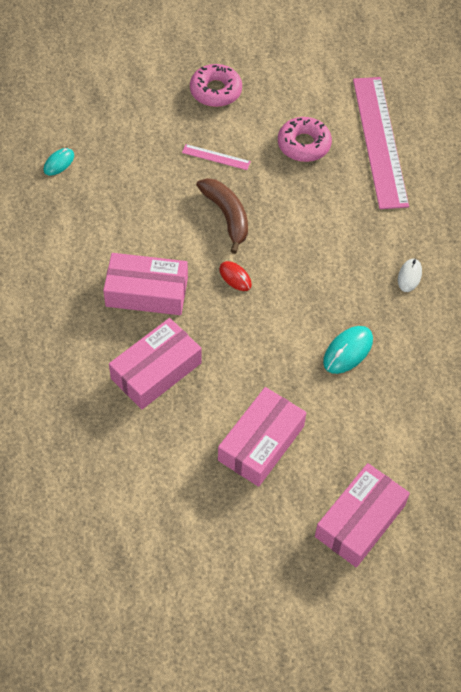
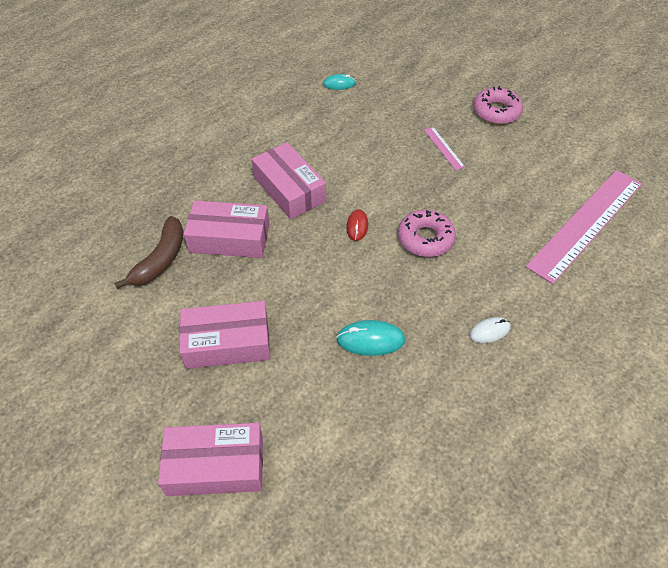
camera: 50 degrees right, 5 degrees down
(226, 216) = (403, 186): brown banana -> brown banana (161, 259)
(304, 145) = (519, 184): pink donut -> pink donut (425, 238)

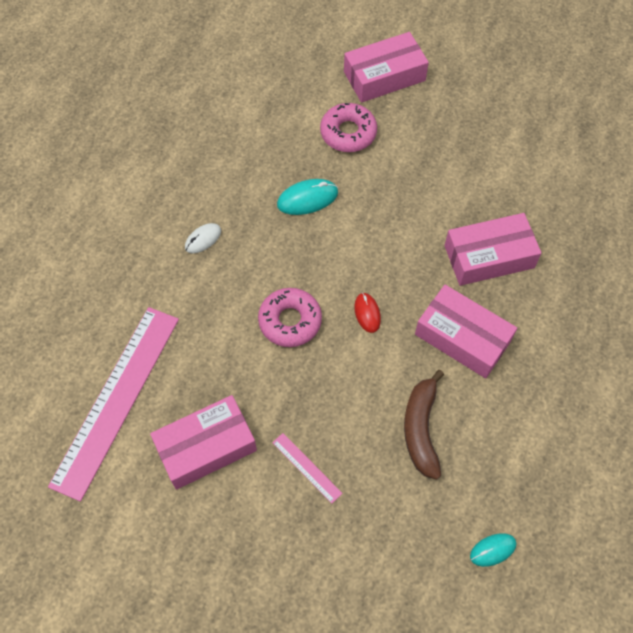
camera: 160 degrees right, 10 degrees up
(161, 259) = (538, 213): brown banana -> brown banana (421, 429)
(227, 342) = (428, 159): pink box -> pink box (206, 447)
(496, 111) = (252, 569): pink donut -> pink donut (348, 133)

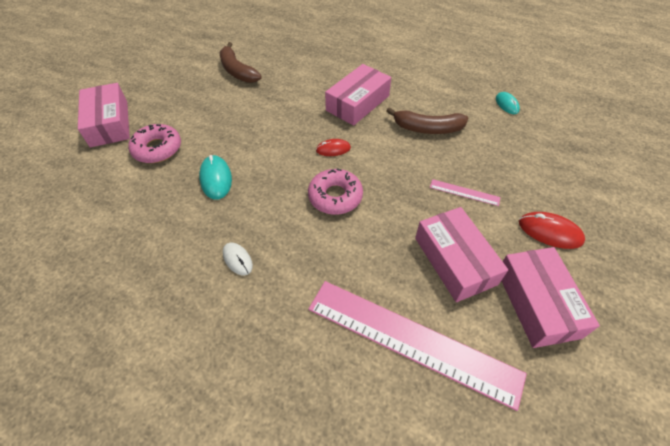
camera: 85 degrees left, 10 degrees down
(249, 563) = (550, 232): none -> red mouse
(307, 467) = (464, 192): pink ruler -> pink ruler turned 60 degrees clockwise
(489, 256) = (295, 85): pink box -> pink box (537, 303)
(508, 182) = (237, 71): none -> brown banana

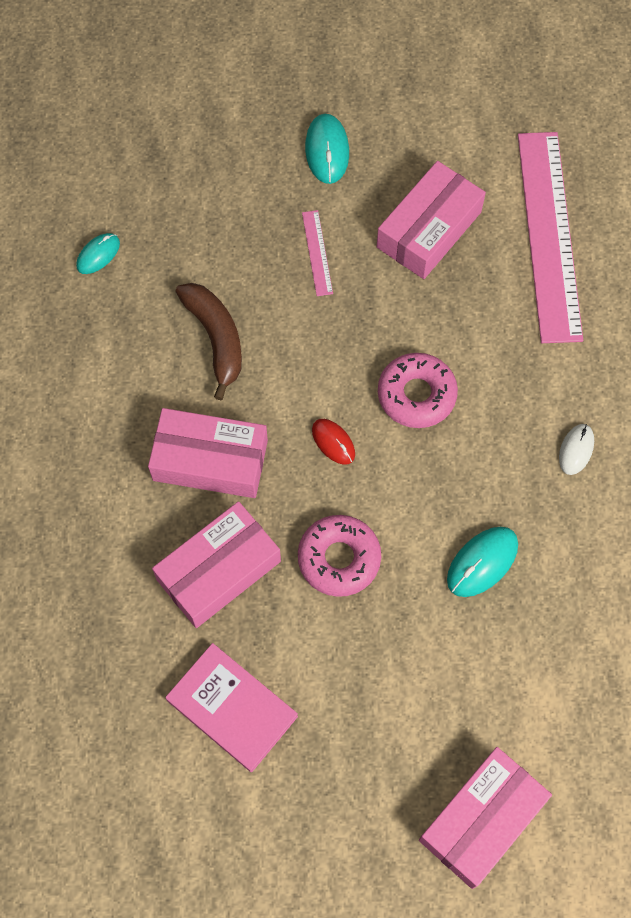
camera: 120 degrees left, 15 degrees up
(157, 149) = (483, 691): pink donut -> pink donut (339, 558)
(237, 71) = (232, 708): brown banana -> pink book
(537, 303) = (433, 142): pink box -> pink box (219, 570)
(550, 232) = (327, 150): red mouse -> turquoise mouse

